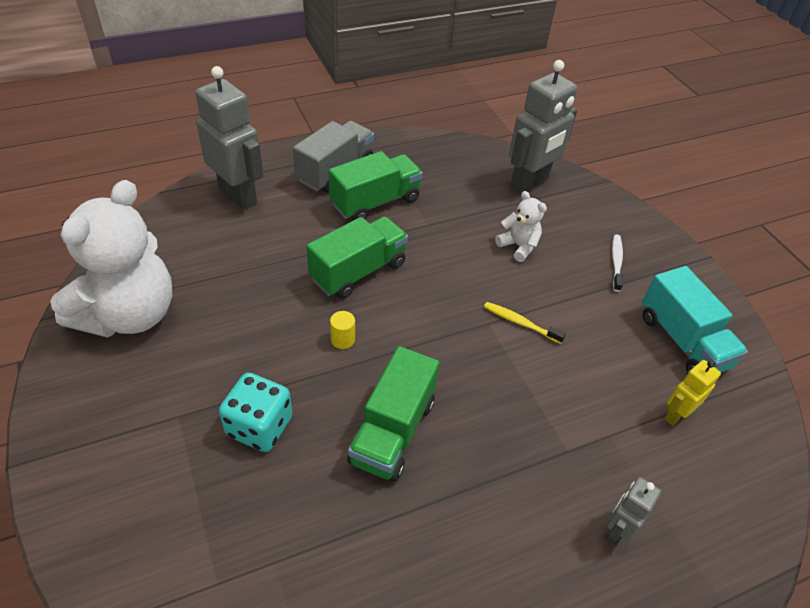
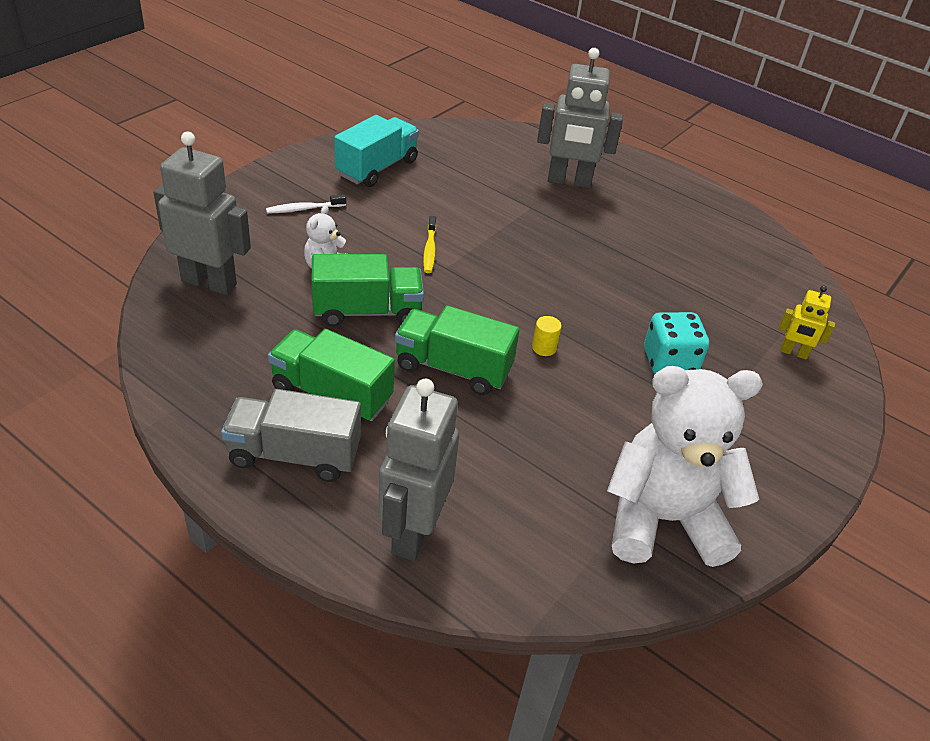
camera: 120 degrees left, 5 degrees down
(393, 431) = (599, 290): green truck -> green truck (367, 311)
(616, 530) = (569, 181): grey robot -> grey robot, size x1.97
(675, 414) = (454, 166): yellow robot -> yellow robot (793, 353)

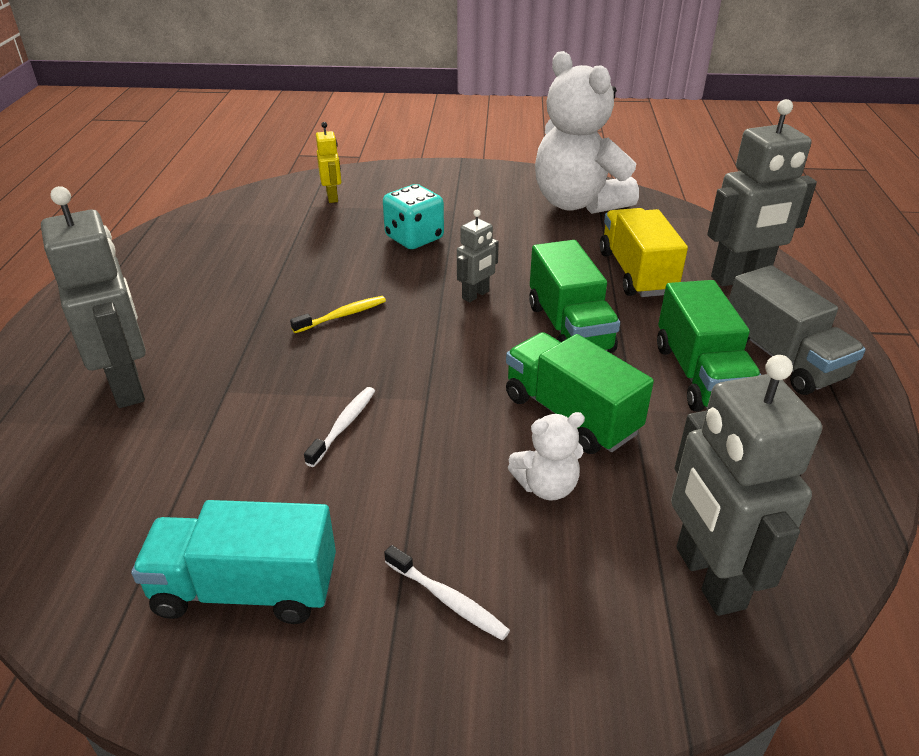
camera: 120 degrees left, 5 degrees down
(429, 250) = (407, 426): yellow toothbrush -> yellow toothbrush (342, 315)
(455, 231) = (344, 425): none -> white toothbrush
(489, 462) = (636, 273): none -> yellow truck
(544, 348) = (476, 295): yellow cylinder -> grey robot

